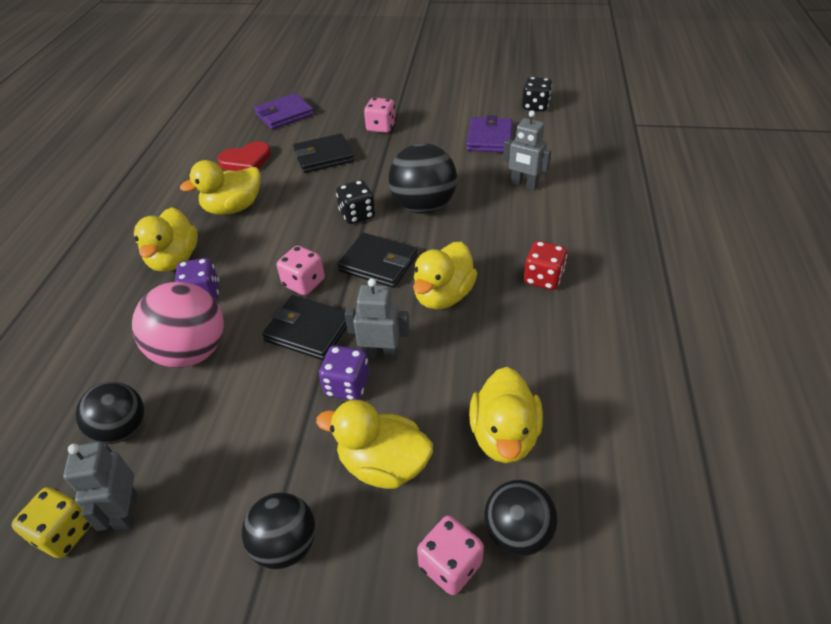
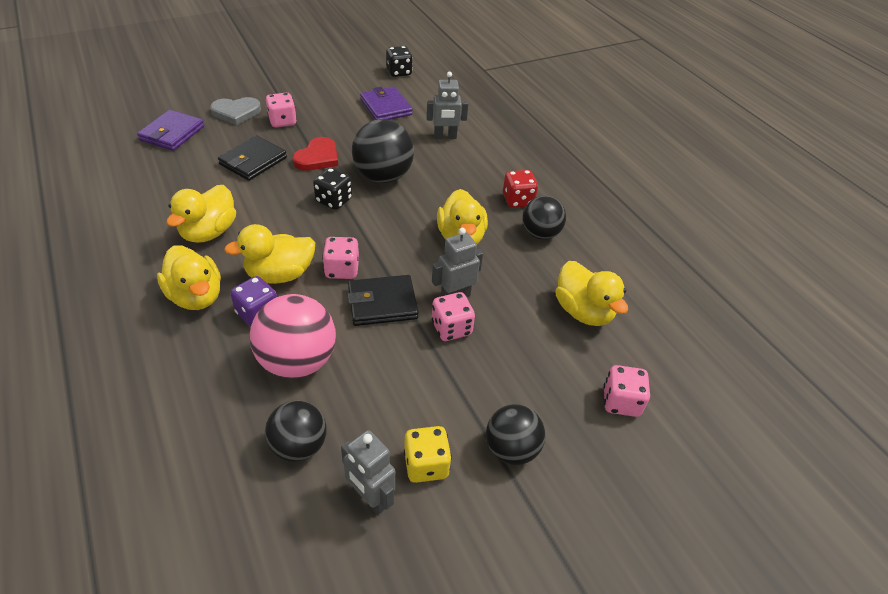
camera: 40 degrees left, 0 degrees up
(65, 533) = (333, 541): yellow dice -> yellow dice (426, 465)
(246, 160) = (176, 186): red heart -> red heart (317, 157)
(347, 385) = (451, 328): purple dice -> pink dice
(350, 109) = (236, 112): none -> grey heart
(378, 263) = (389, 232): black wallet -> none
(383, 464) = (526, 366): yellow duck -> yellow duck (280, 274)
(517, 532) = (640, 363): black ball -> black ball (540, 234)

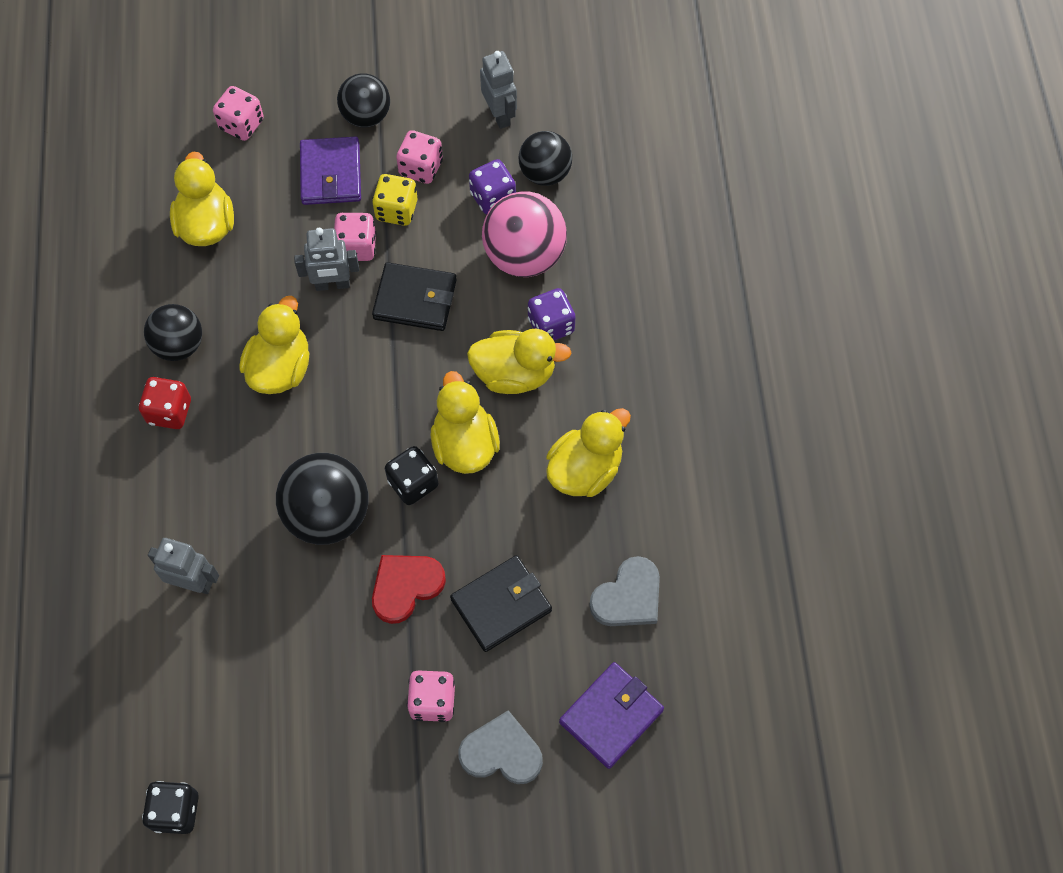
camera: 155 degrees left, 20 degrees up
(167, 179) = (628, 596): none -> grey heart
(196, 296) = (612, 369): yellow duck -> yellow duck (464, 444)
(342, 270) = (442, 360): pink dice -> pink dice (421, 168)
(346, 405) = (493, 197): none -> purple dice
(386, 107) = (249, 696): purple wallet -> purple wallet (331, 174)
(426, 465) = (444, 125): yellow dice -> yellow dice (396, 210)

